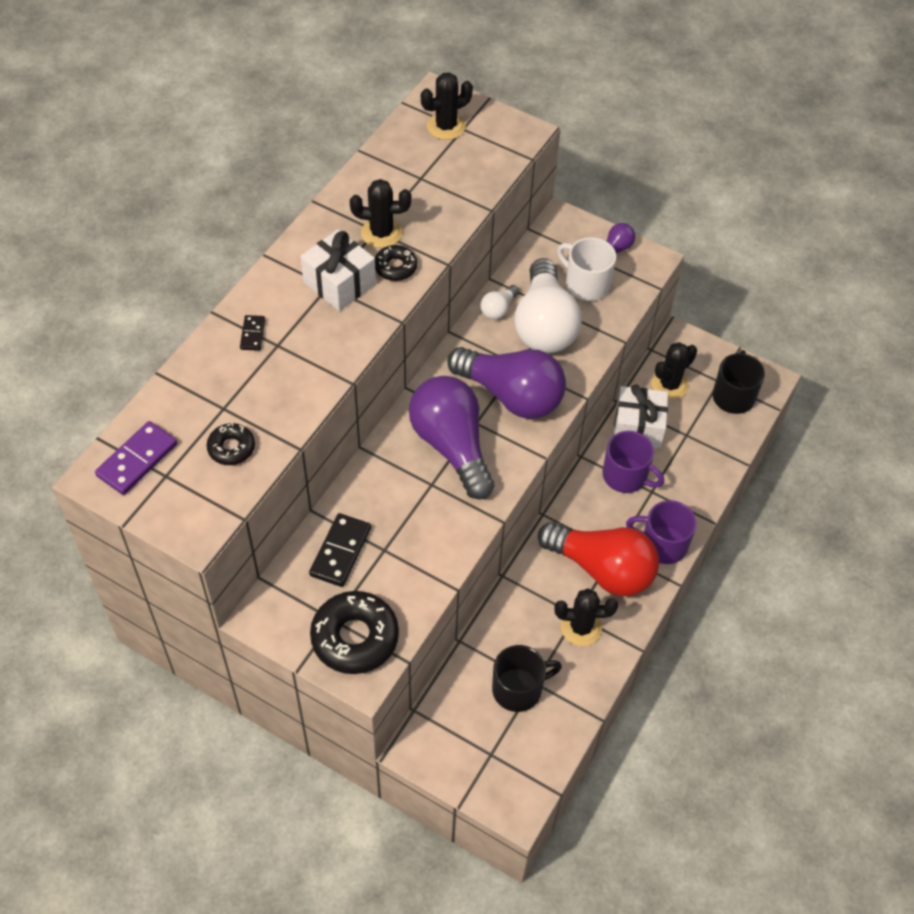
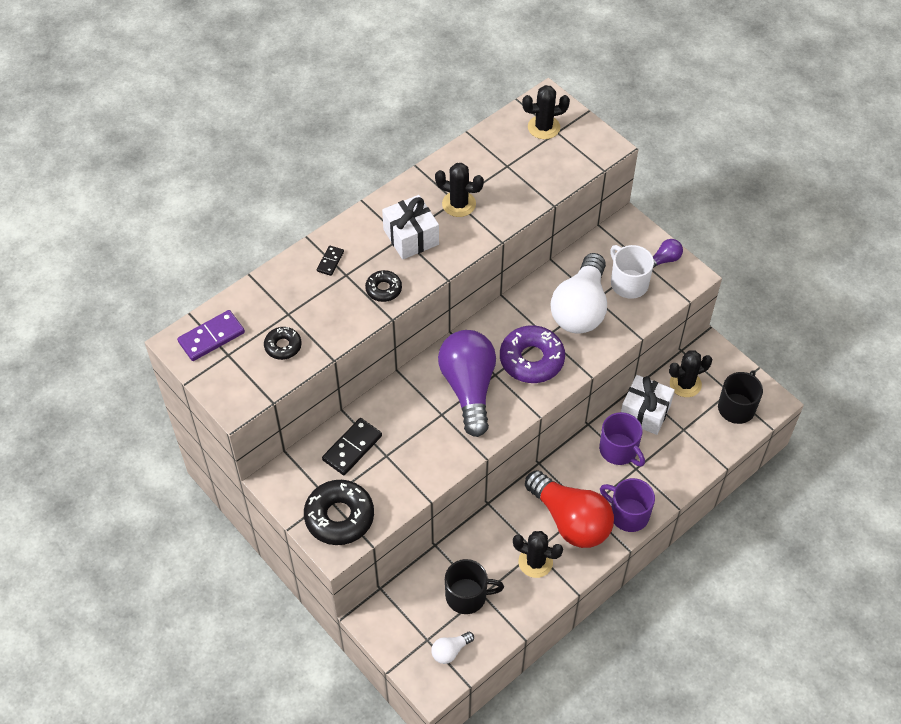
camera: 20 degrees right, 0 degrees up
(395, 267) = (459, 235): black donut -> black donut (383, 289)
(498, 309) = (548, 286): white light bulb -> white light bulb (450, 651)
(511, 395) = (531, 359): purple light bulb -> purple donut

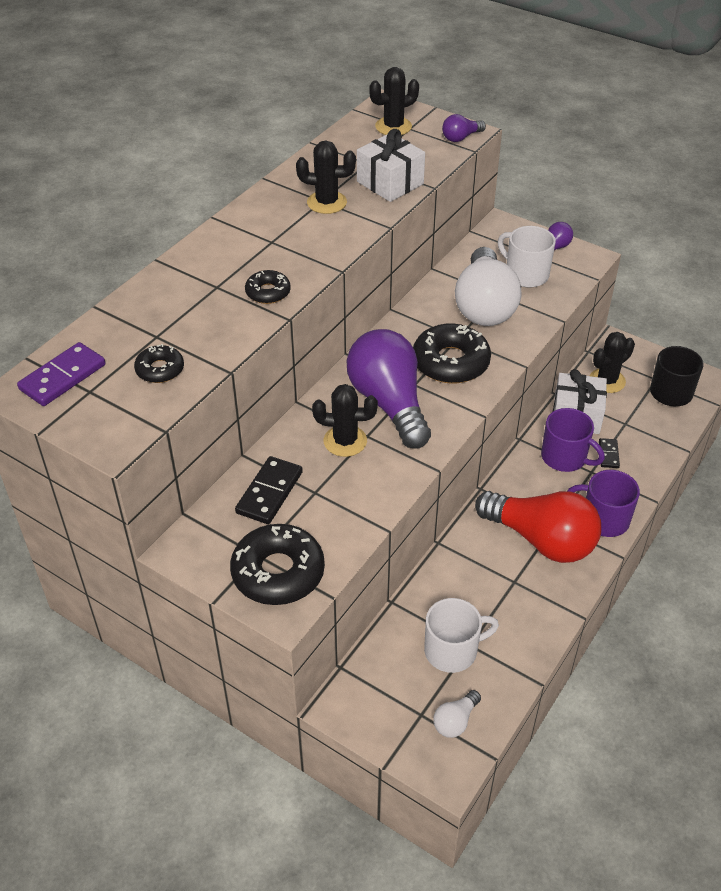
camera: 15 degrees left, 10 degrees down
(330, 261) = (193, 277): black domino -> black domino (608, 454)
(411, 237) = (282, 240): white gift -> white gift (390, 183)
(467, 596) = (452, 650): black mug -> white mug
(531, 359) = (450, 362): purple donut -> black donut
(535, 562) = (519, 594): black cactus -> black cactus (345, 441)
(598, 152) = (461, 137): none -> purple light bulb

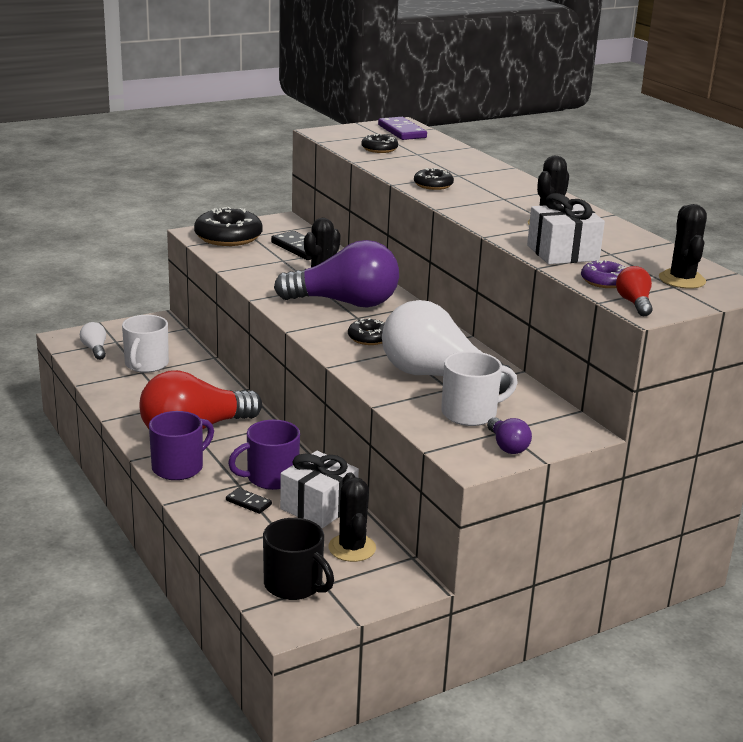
camera: 115 degrees right, 20 degrees down
(431, 155) = (604, 281): none -> purple donut
(450, 362) = (369, 338): black donut -> black donut, size x0.54
(461, 137) = (634, 303): purple light bulb -> red light bulb

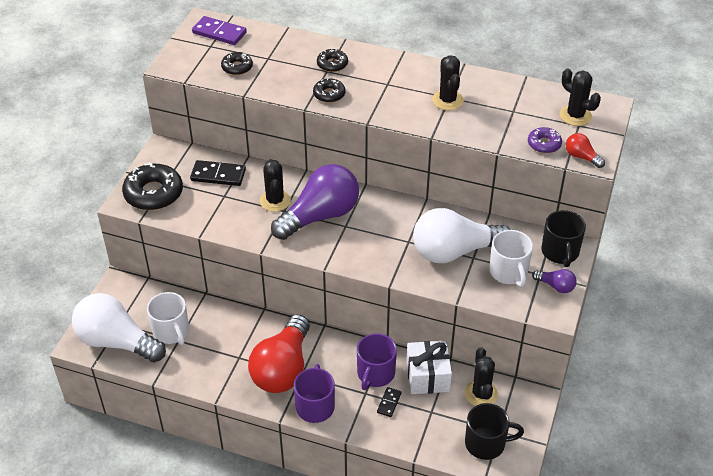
camera: 40 degrees left, 20 degrees up
(95, 349) = (116, 341): white light bulb -> white light bulb, size x2.34
(248, 502) = (389, 403): black domino -> black domino turned 60 degrees counterclockwise
(352, 548) = (481, 394): black cactus -> black cactus turned 45 degrees clockwise
(369, 338) = (377, 242): black donut -> black donut (332, 64)
(470, 413) = (508, 272): white mug -> white mug turned 135 degrees clockwise
(557, 428) = (560, 252): none -> black mug
(562, 253) = (491, 128): white gift -> none

